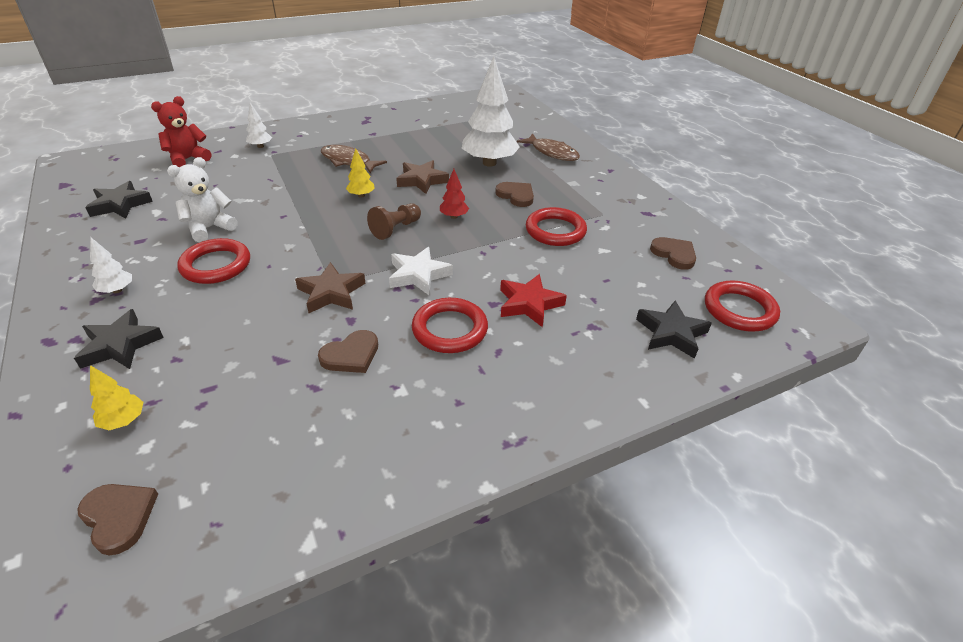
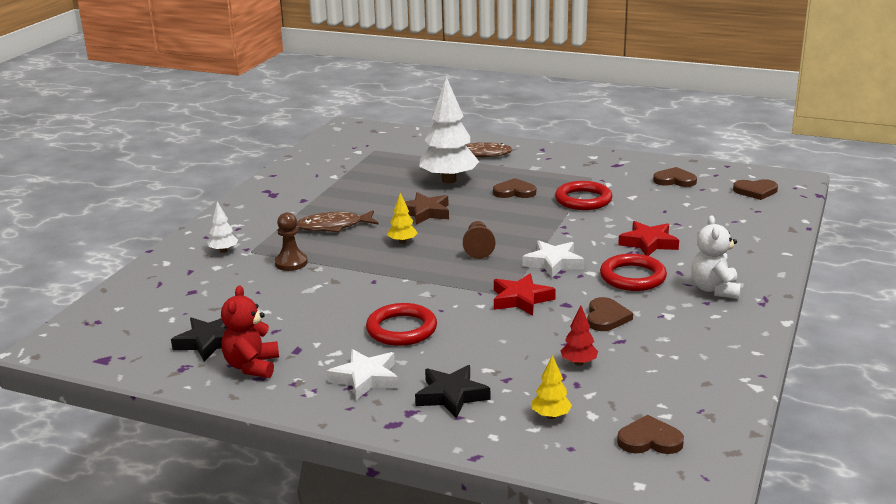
camera: 40 degrees left, 15 degrees down
(117, 290) = (365, 378): white tree -> white star
(188, 159) = (178, 289): red teddy bear -> red teddy bear (252, 366)
(209, 228) = (335, 315): white teddy bear -> white teddy bear (715, 290)
(272, 174) = (291, 263): none -> brown pawn
(331, 293) = (521, 299): brown star -> red star
(454, 216) = (501, 223): red tree -> red tree (578, 363)
(671, 333) = (744, 218): black star -> none
(739, 310) = (755, 191): red ring -> brown heart

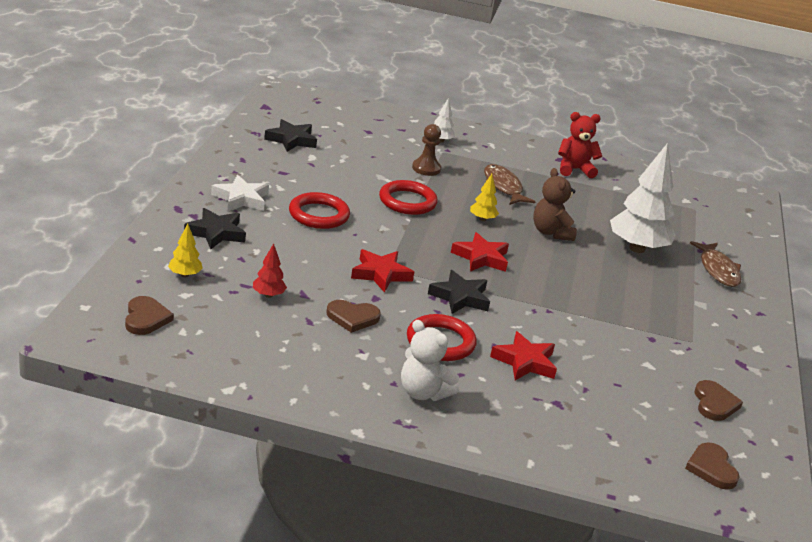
camera: 75 degrees right, 5 degrees up
(252, 366) = (258, 156): red teddy bear -> red teddy bear (574, 169)
(425, 212) = (551, 232): brown star -> brown teddy bear
(478, 248) = (481, 257): brown pawn -> red star
(514, 192) = (625, 286): brown heart -> none
(553, 263) = (460, 297): white star -> black star
(583, 200) = (623, 329): red ring -> red ring (407, 201)
(715, 290) = (423, 392): white teddy bear -> white teddy bear turned 135 degrees counterclockwise

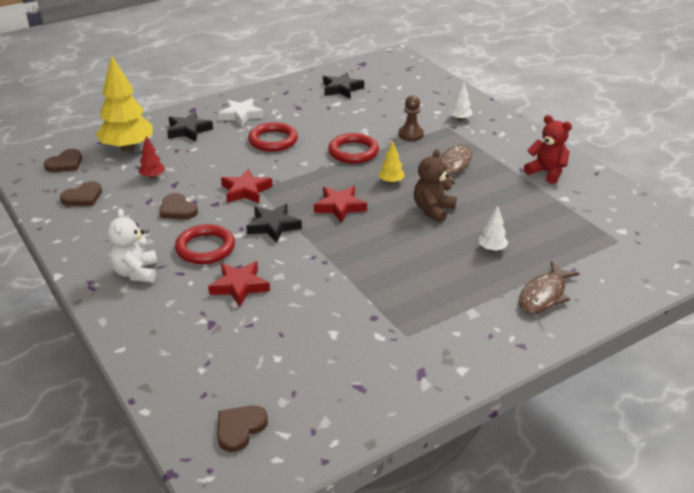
camera: 50 degrees right, 5 degrees up
(185, 275) = (127, 148): yellow tree -> yellow tree, size x2.23
(637, 248) = (492, 249): white tree -> white tree, size x0.45
(714, 403) = (335, 387): brown heart -> brown heart (83, 197)

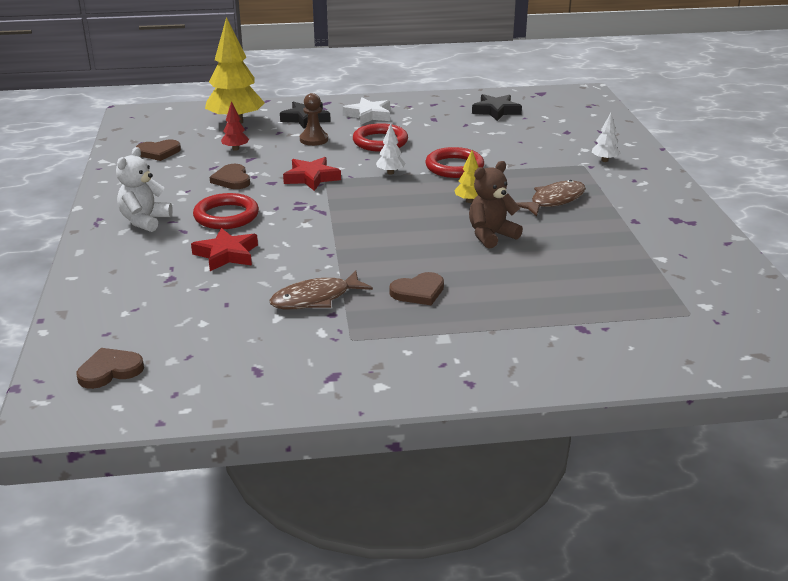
camera: 25 degrees right, 5 degrees down
(65, 163) = (169, 124): brown heart -> brown heart (418, 292)
(273, 226) = (309, 213): black star -> none
(340, 207) = (392, 211): red star -> none
(411, 134) = (533, 164): brown pawn -> brown pawn (314, 140)
(492, 249) = (524, 286): white tree -> white tree (390, 173)
(544, 295) = (543, 343): brown fish -> brown fish (315, 299)
(547, 172) = (662, 229): red teddy bear -> none

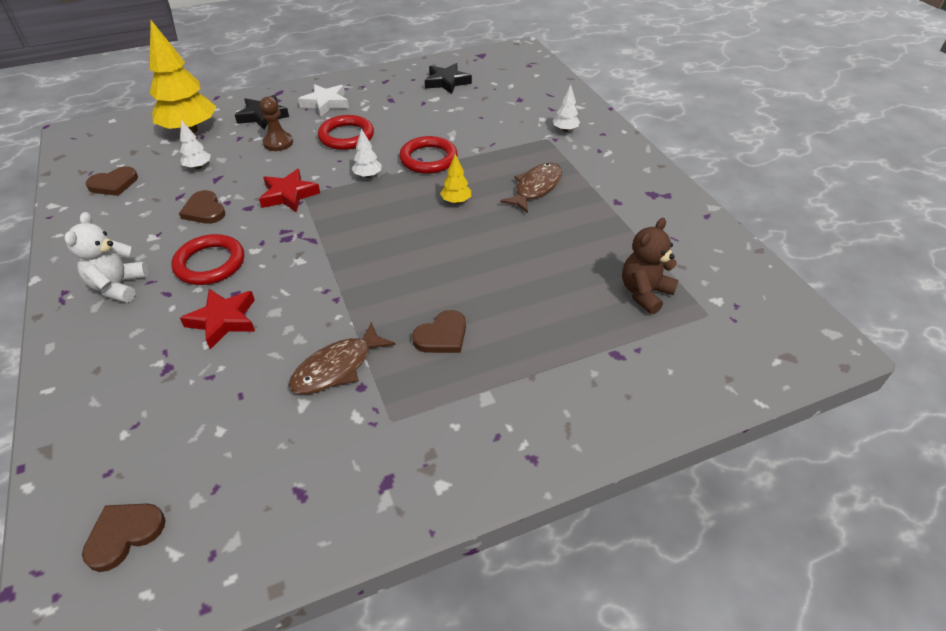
camera: 15 degrees left, 15 degrees up
(235, 149) = (198, 167): red tree -> white tree
(491, 235) = (491, 244): brown teddy bear -> brown teddy bear (644, 293)

